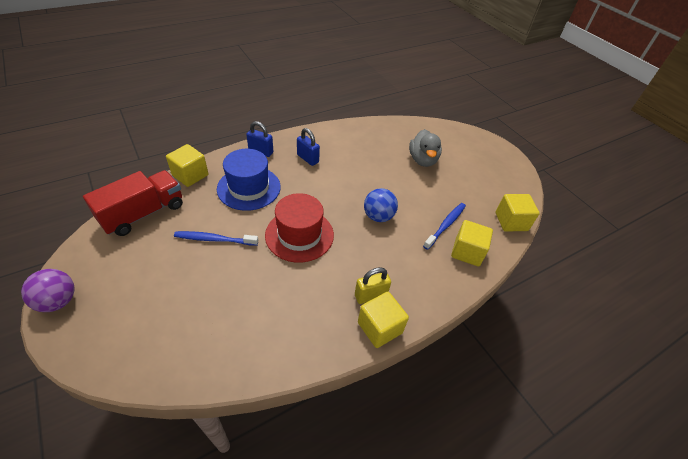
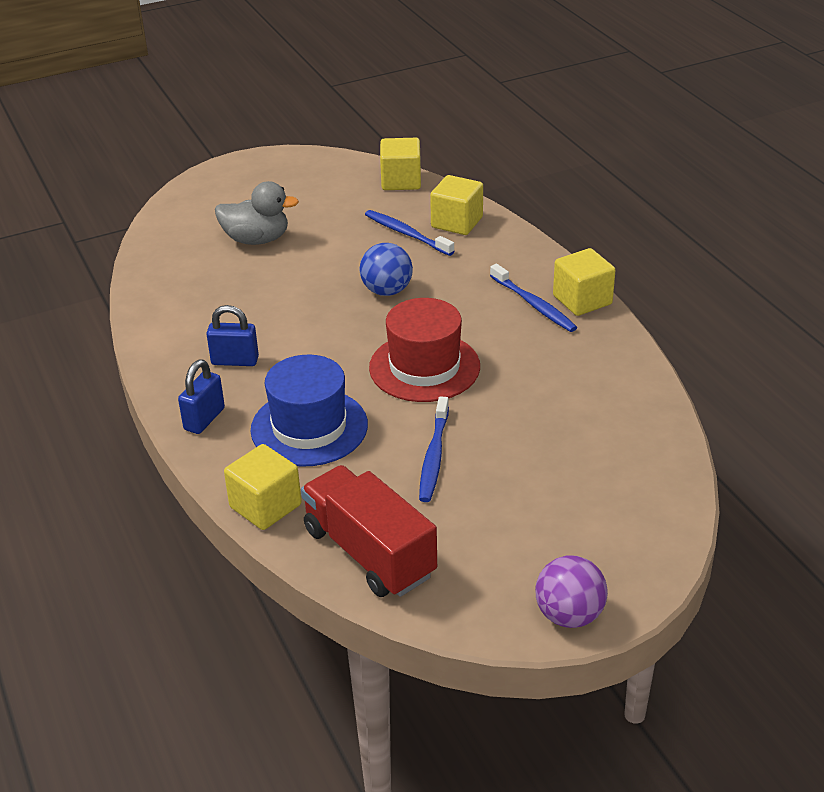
camera: 80 degrees left, 10 degrees down
(308, 158) = (235, 361): blue padlock -> blue padlock turned 45 degrees clockwise
(370, 295) = (534, 305): yellow padlock -> blue toothbrush

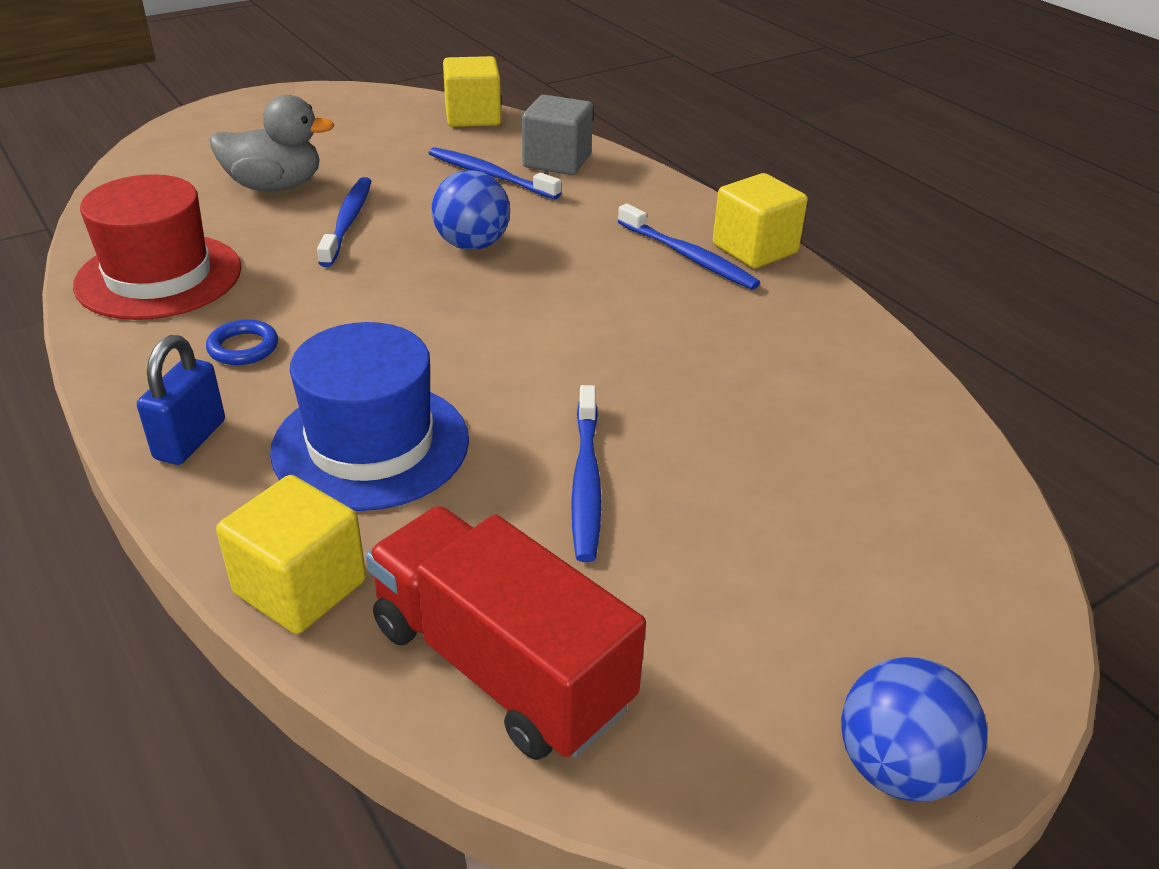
camera: 10 degrees left, 0 degrees up
(235, 361) = (243, 347): blue padlock -> blue ring
(305, 269) = (348, 221): none -> blue toothbrush
(424, 367) = (545, 345): red hat -> red hat (159, 276)
(457, 222) = (557, 161): yellow cube -> grey cube
(569, 615) = (898, 768): purple ball -> blue ball

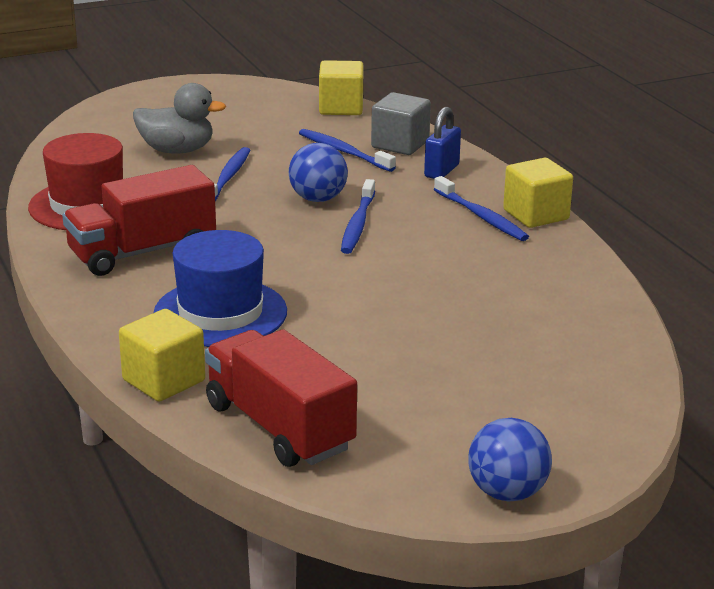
camera: 10 degrees right, 10 degrees down
(190, 440) = (102, 301): blue padlock -> blue padlock (441, 171)
(243, 347) = (142, 252): blue ring -> red truck
(586, 482) = (360, 344): blue toothbrush -> blue toothbrush (357, 224)

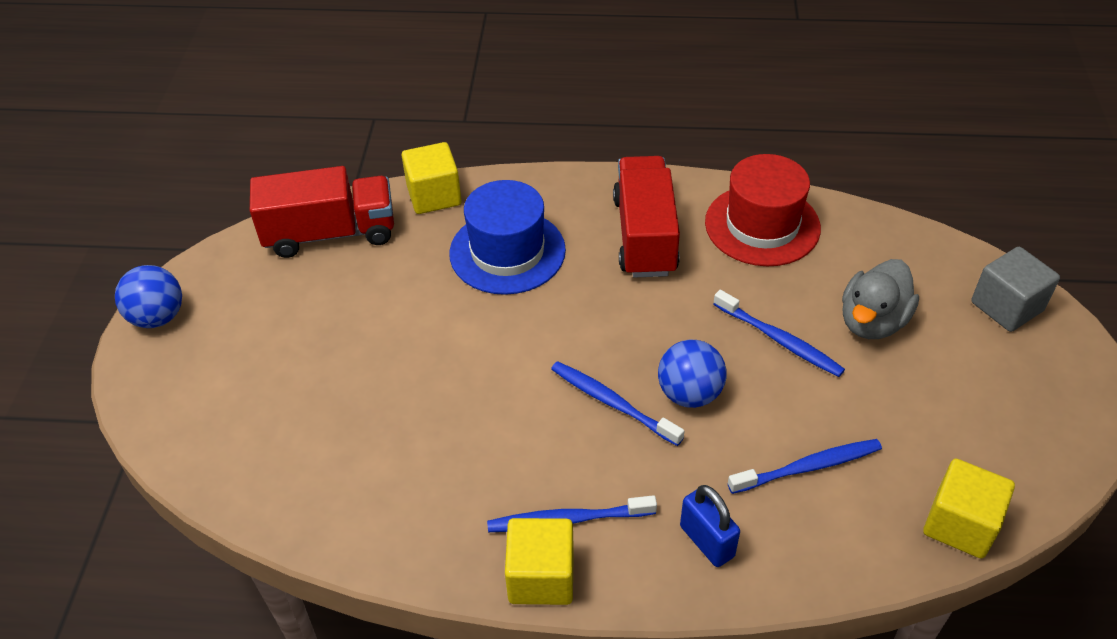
camera: 120 degrees right, 20 degrees up
(400, 144) = (808, 535): grey cube -> grey cube (1006, 306)

